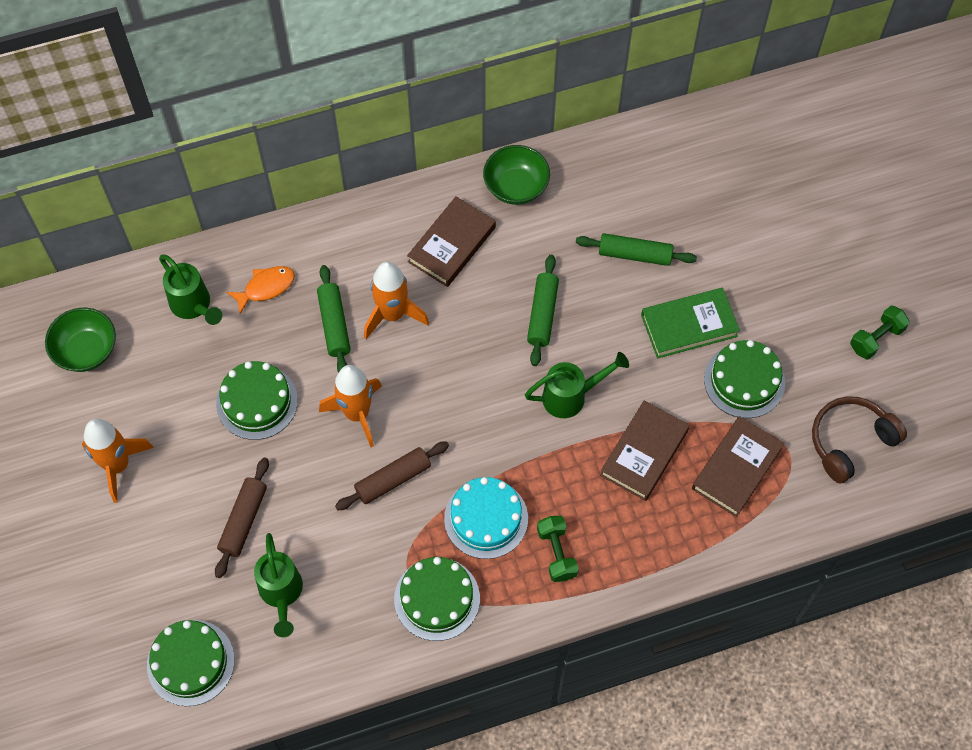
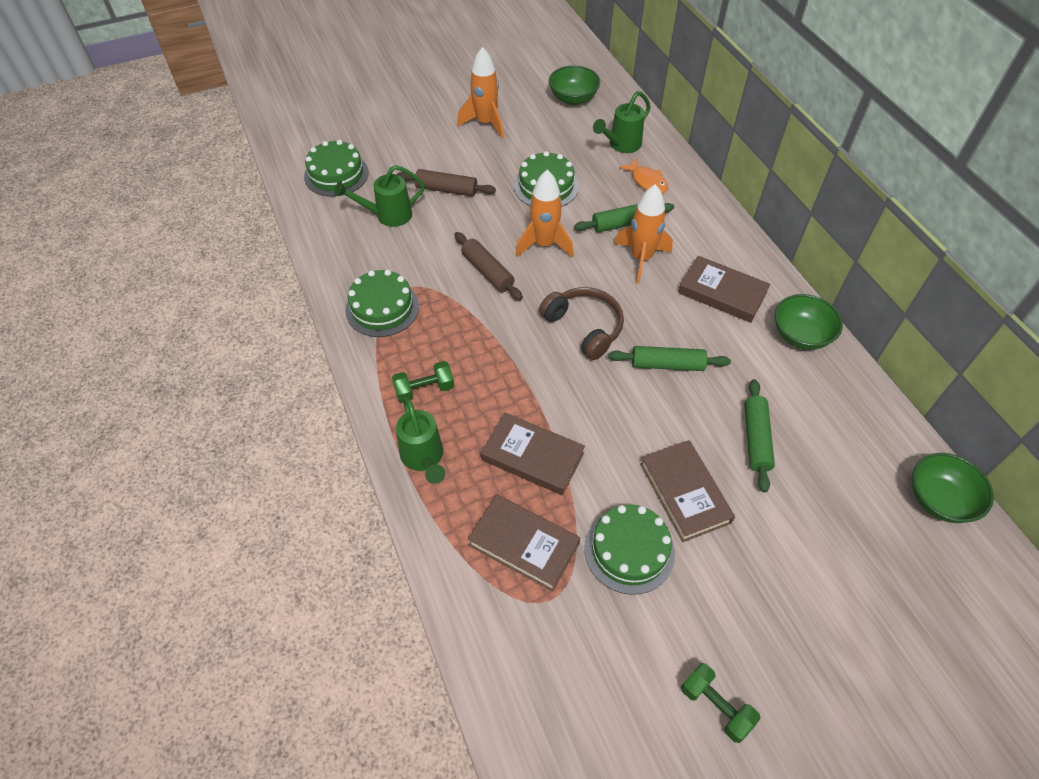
camera: 85 degrees right, 10 degrees down
(486, 518) = (456, 336): turquoise cake -> none
(571, 396) = (584, 393): green watering can -> green watering can (424, 459)
(689, 326) = (684, 493): green book -> brown book
(703, 129) = (939, 500): none -> green bowl
(850, 441) = (571, 671): brown headphones -> brown headphones (584, 327)

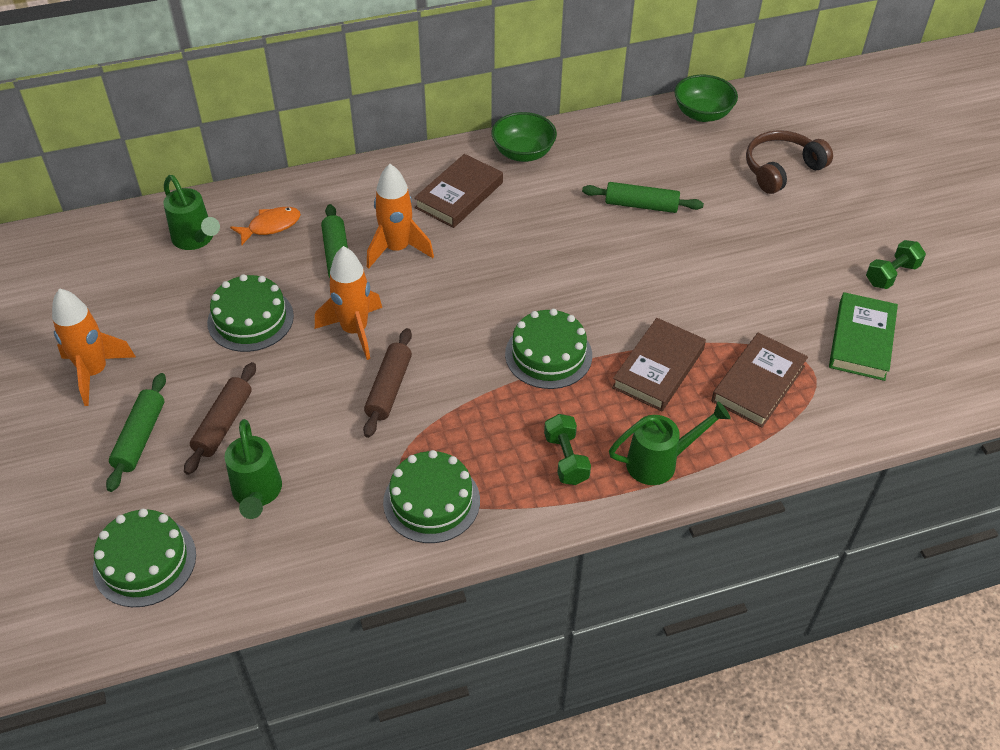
camera: 85 degrees left, 5 degrees down
(487, 271) = (389, 388): brown rolling pin -> brown rolling pin turned 45 degrees counterclockwise
(573, 98) = (80, 274): green bowl -> none
(584, 327) = (490, 308): brown headphones -> brown headphones (781, 169)
(600, 657) = (861, 340): none -> green book
(629, 550) = (759, 308): green cake -> green cake (548, 354)
(667, 365) = (549, 251): green rolling pin -> green rolling pin (140, 437)
(684, 493) = (699, 262): brown book -> none

